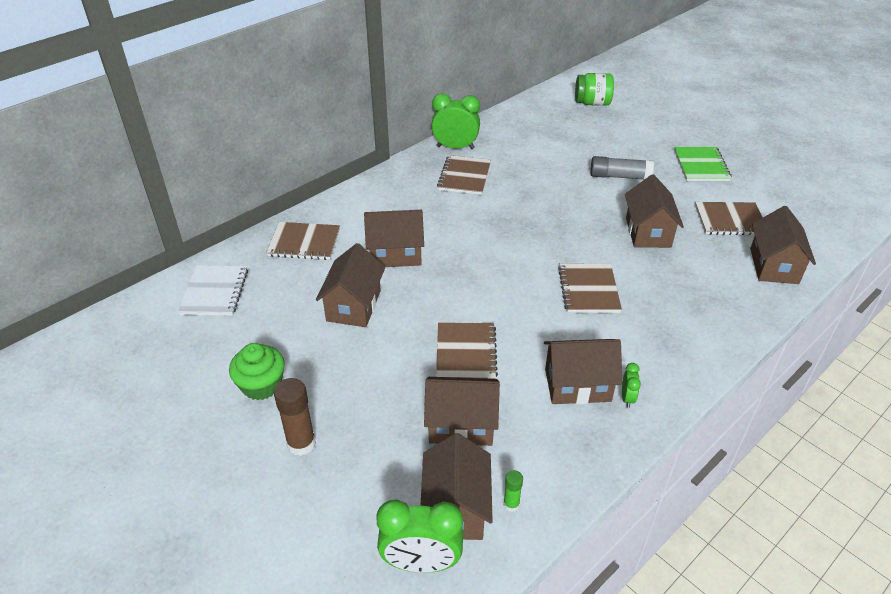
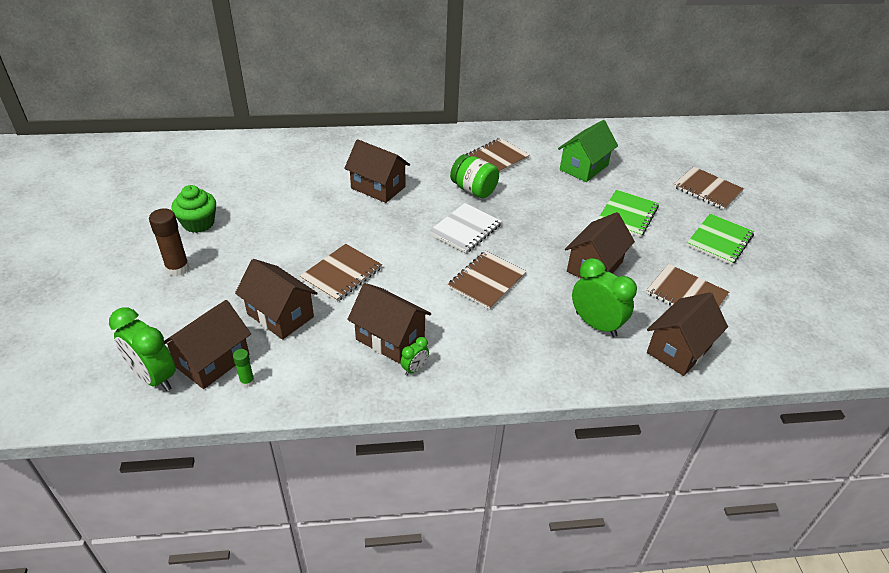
camera: 35 degrees right, 0 degrees up
(215, 292) = (240, 156): white notebook -> white notebook (465, 229)
(304, 243) = (329, 152): brown notebook -> brown notebook (707, 190)
(354, 306) = (309, 206): brown house -> none
(455, 147) = (516, 135): green clock -> green clock (596, 324)
(541, 151) = (583, 167): none -> green house
(592, 103) = (681, 150): green jar -> green jar (473, 190)
(619, 176) = (627, 215): grey glue stick -> green notebook

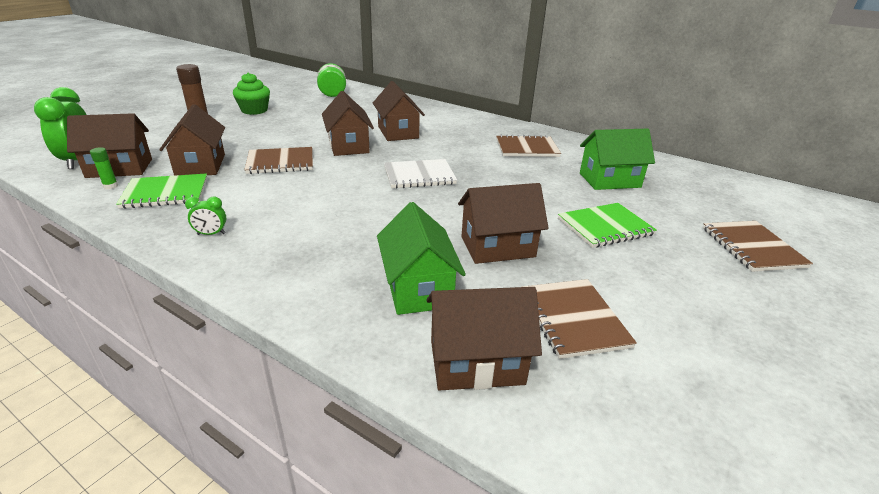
camera: 40 degrees right, 10 degrees down
(390, 338) = (234, 209): brown house -> brown house (348, 146)
(473, 190) = (471, 158): green jar -> green jar (332, 93)
(486, 281) = (375, 211): brown notebook -> none
(596, 324) = (418, 288): green clock -> green house
(719, 240) = (703, 295): green notebook -> green notebook (165, 193)

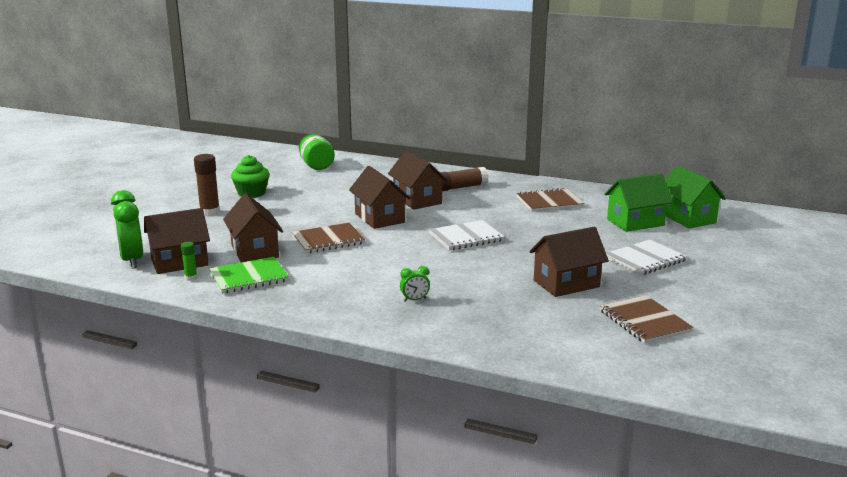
camera: 10 degrees left, 10 degrees down
(211, 234) = (324, 302): green clock -> green clock (415, 300)
(418, 288) = (522, 317): green house -> green house (687, 218)
(446, 125) = (459, 188): none -> brown glue stick
(476, 362) = (589, 352): brown house -> none
(605, 227) = (645, 259): green notebook -> white notebook
(752, 247) = (763, 261): brown notebook -> none

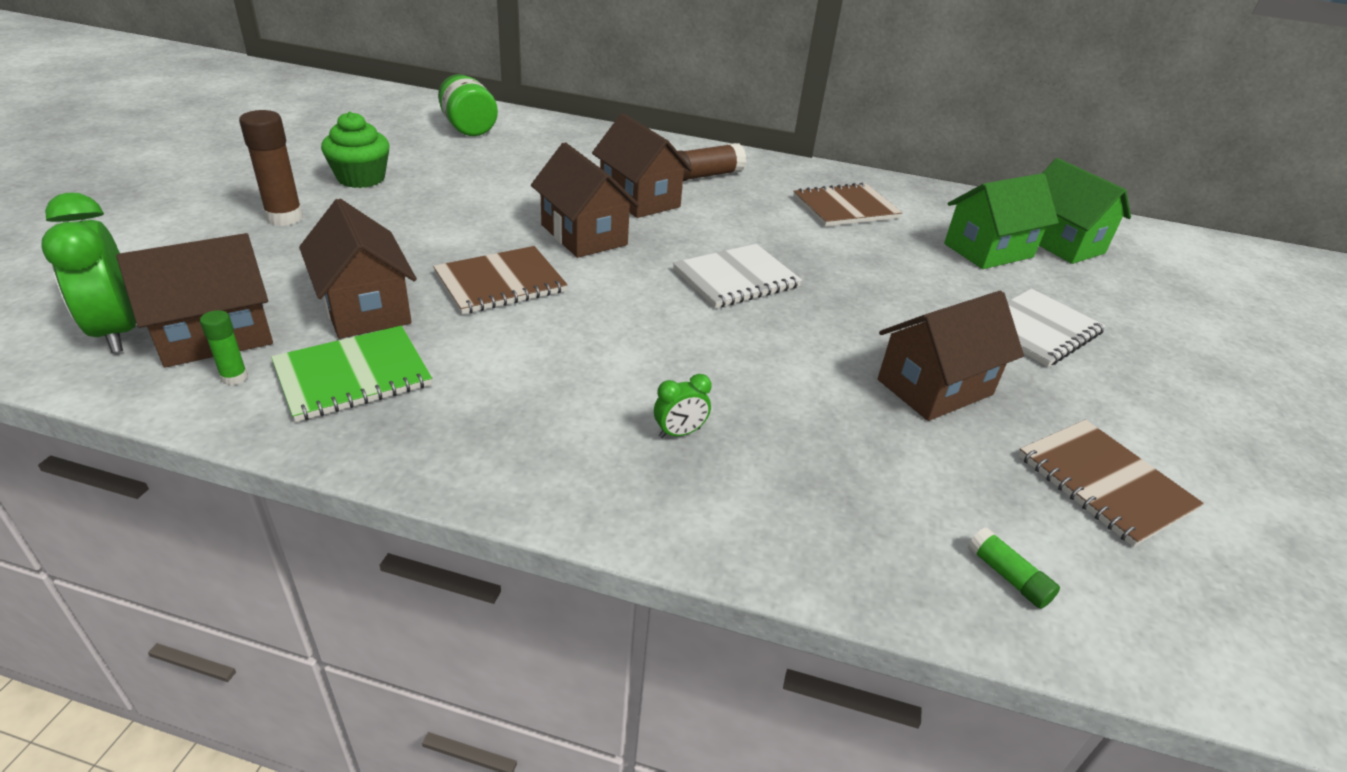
camera: 10 degrees left, 15 degrees up
(569, 352) = (1007, 576): none -> green glue stick

